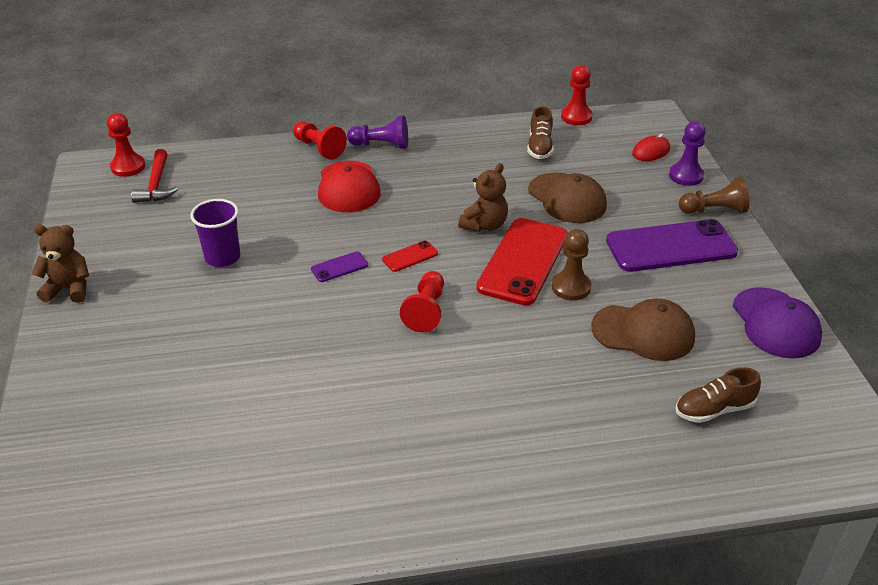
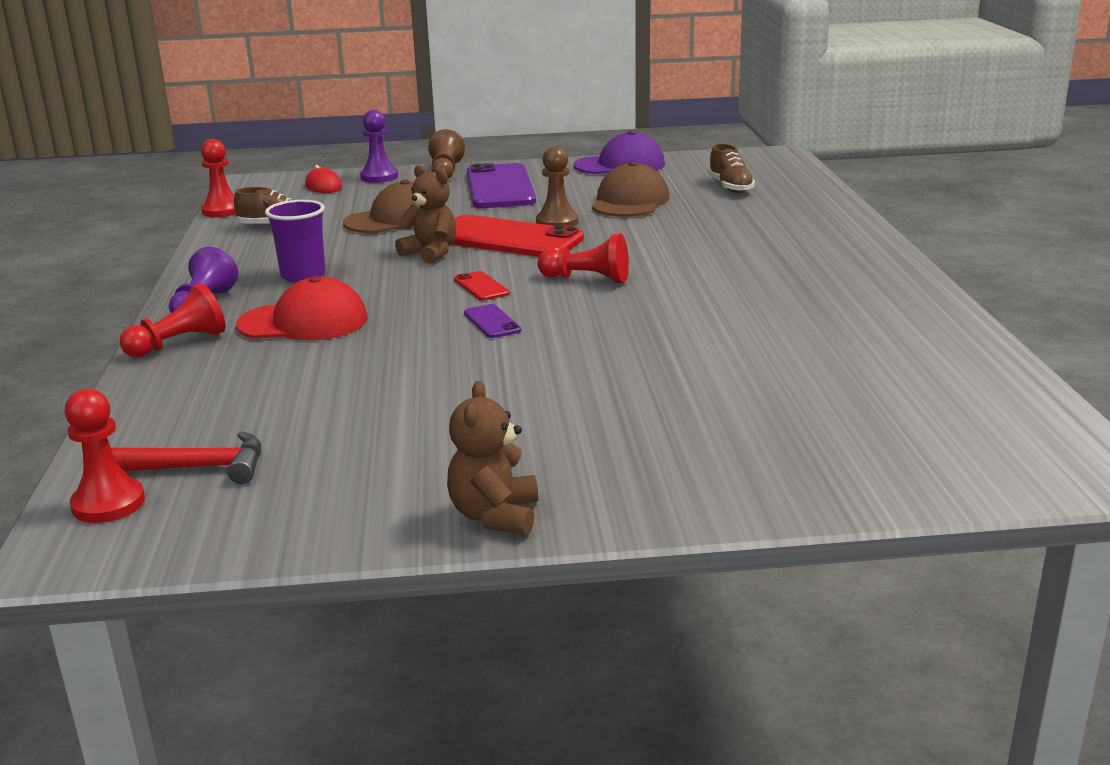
camera: 85 degrees left, 15 degrees down
(222, 257) = (445, 395): purple cup -> purple cup (303, 276)

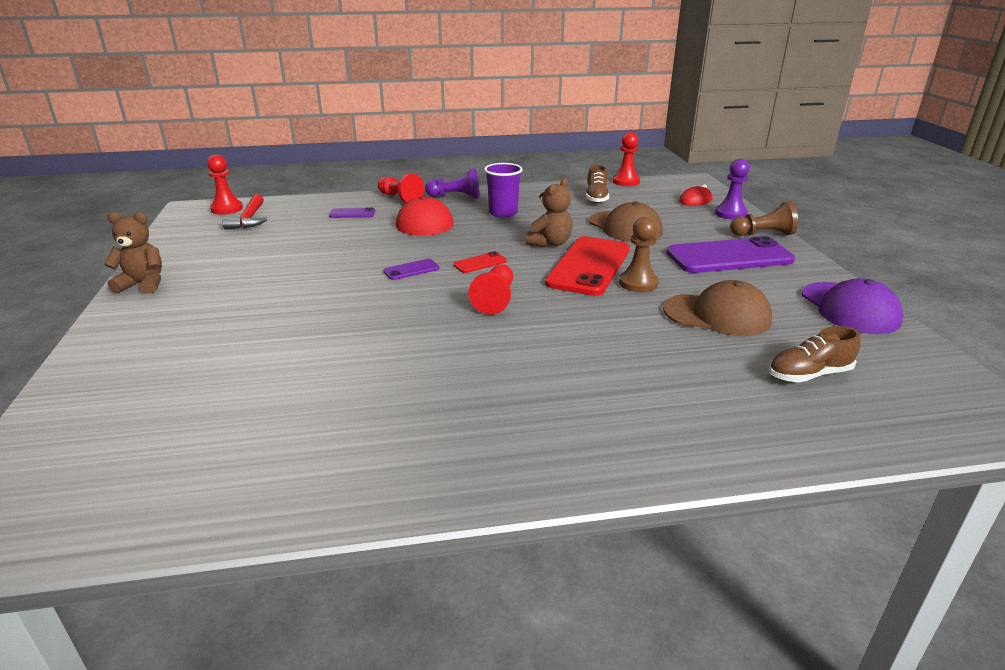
camera: 85 degrees right, 5 degrees up
(232, 376) = (352, 214): none -> purple phone

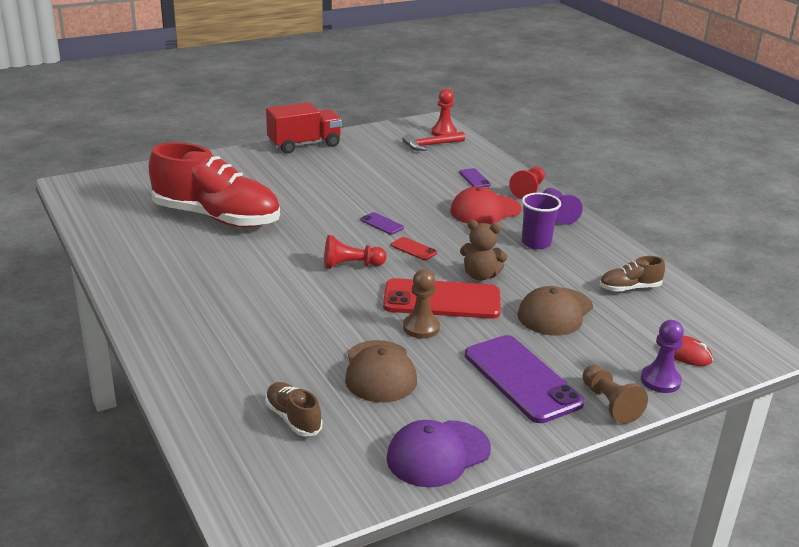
camera: 70 degrees right, 0 degrees up
(143, 284) = (304, 144): brown teddy bear -> red truck
(294, 375) = (216, 217): none -> red shoe
(626, 181) = (707, 302): red pawn -> none

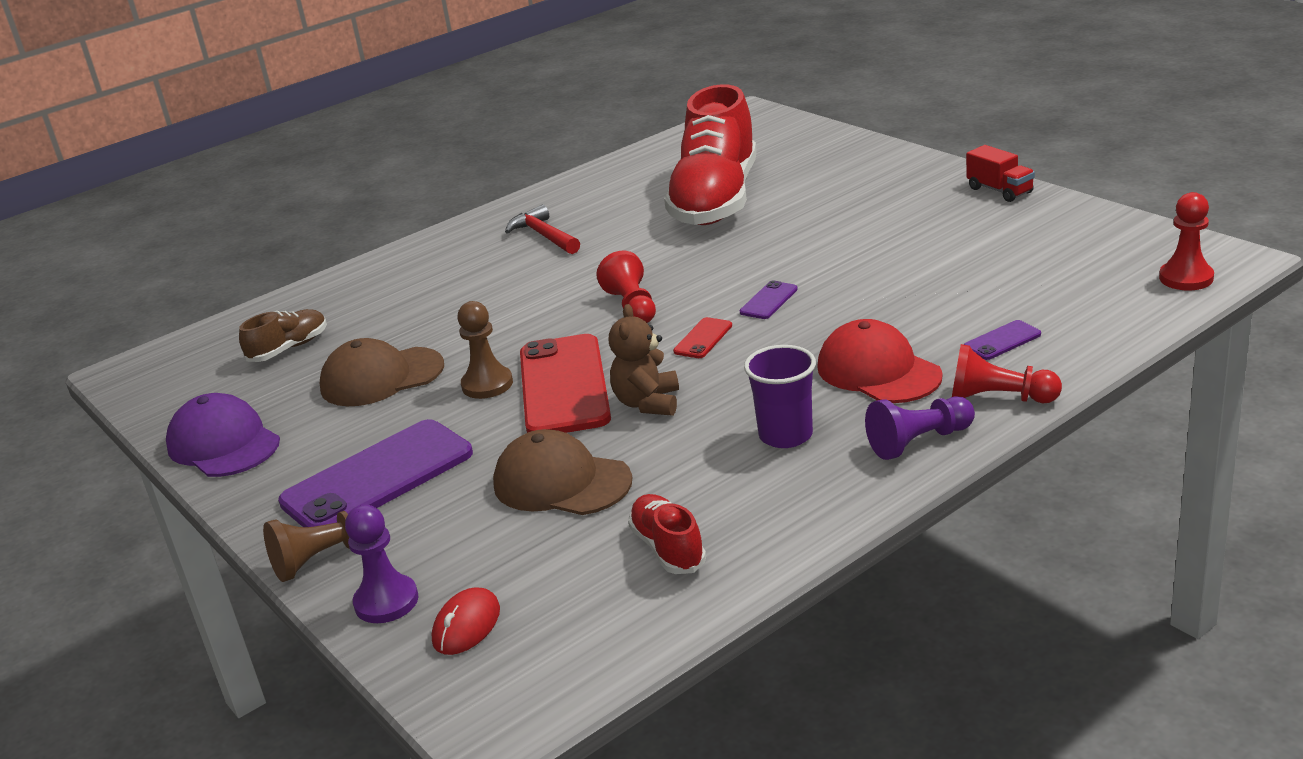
camera: 85 degrees right, 0 degrees up
(304, 144) = (999, 191): red truck -> red truck, size x0.57
(431, 145) = (1111, 278): red hammer -> red hammer (544, 236)
(629, 288) = (668, 548): brown shoe -> red shoe

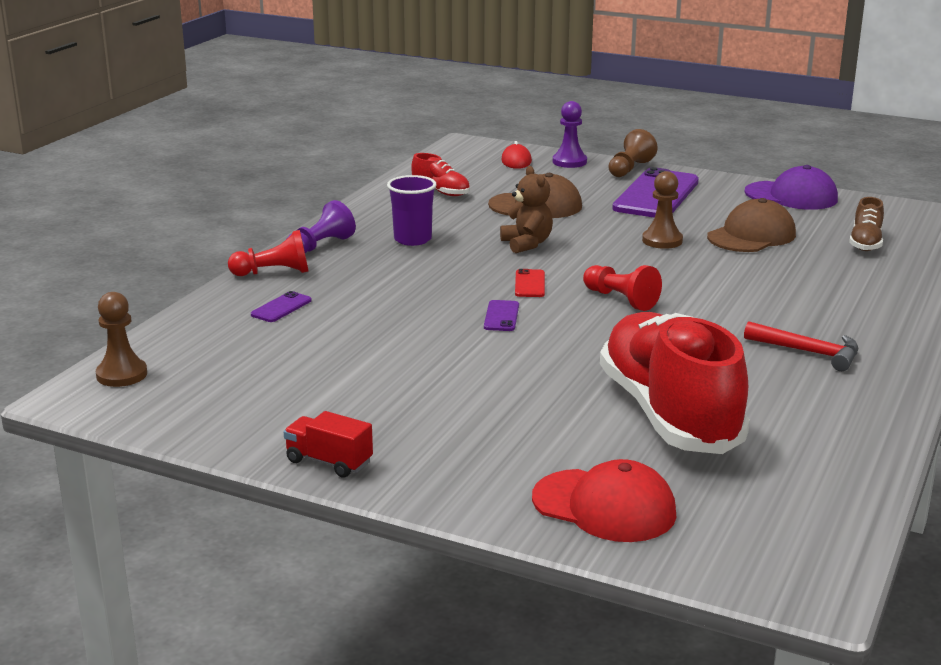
camera: 150 degrees right, 5 degrees down
(564, 386) = (602, 246): red phone -> none
(878, 371) = (371, 278): red cap -> red cap (604, 506)
(1186, 278) = (122, 375): red pawn -> brown pawn

